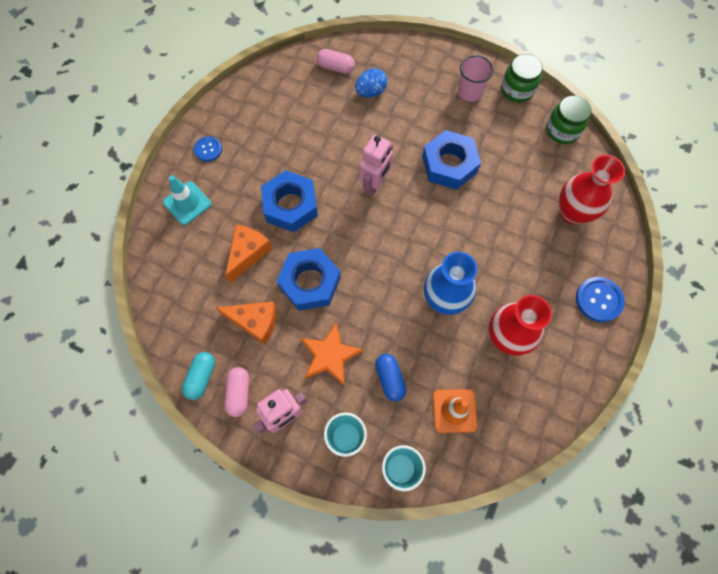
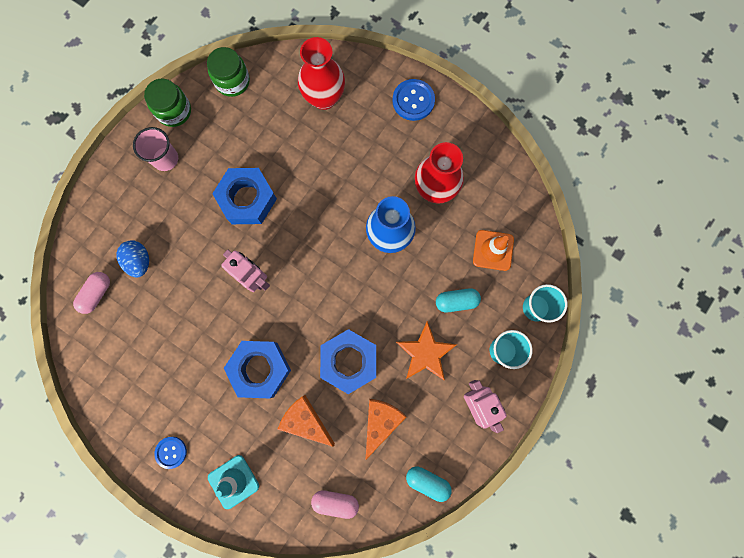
camera: 80 degrees left, 10 degrees up
(239, 393) = (448, 445): pink capsule -> pink capsule (335, 501)
(390, 379) = (456, 301): blue capsule -> turquoise capsule

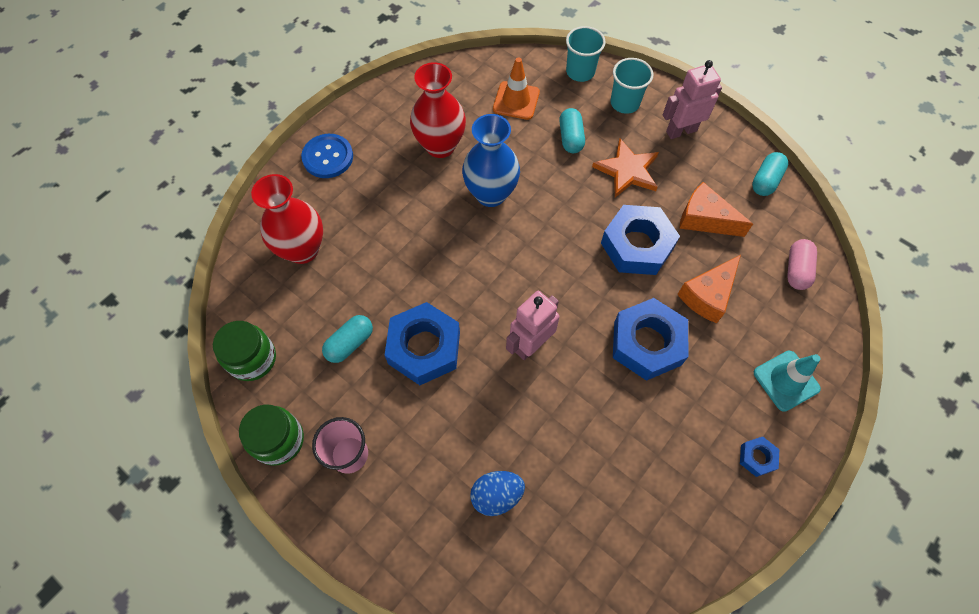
camera: 85 degrees left, 15 degrees down
(97, 294) = (540, 560): pink capsule -> none
(171, 452) = (757, 457): blue button -> blue nut
(248, 146) = (350, 343): none -> turquoise capsule

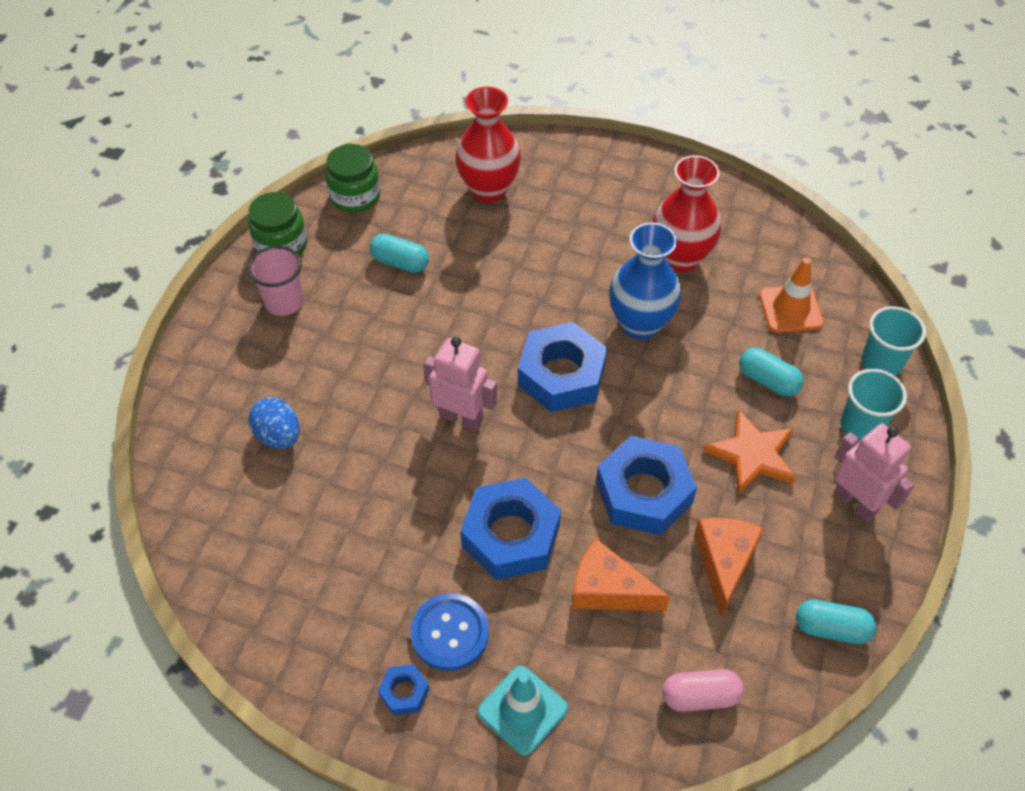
camera: 70 degrees right, 10 degrees down
(328, 157) = (610, 169): blue button -> blue button (450, 633)
(424, 348) = (419, 324): blue nut -> blue nut (561, 375)
(571, 138) = (768, 380): turquoise capsule -> turquoise capsule turned 60 degrees clockwise

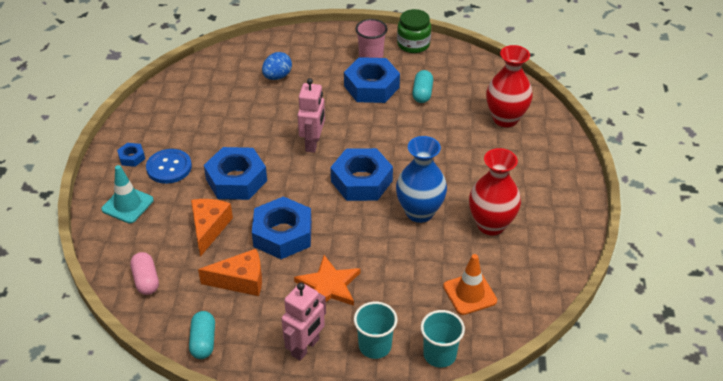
camera: 75 degrees right, 10 degrees down
(355, 196) = (467, 63): green jar -> none
(359, 317) = (371, 87): none -> blue nut
(768, 380) = (396, 287): turquoise capsule -> none

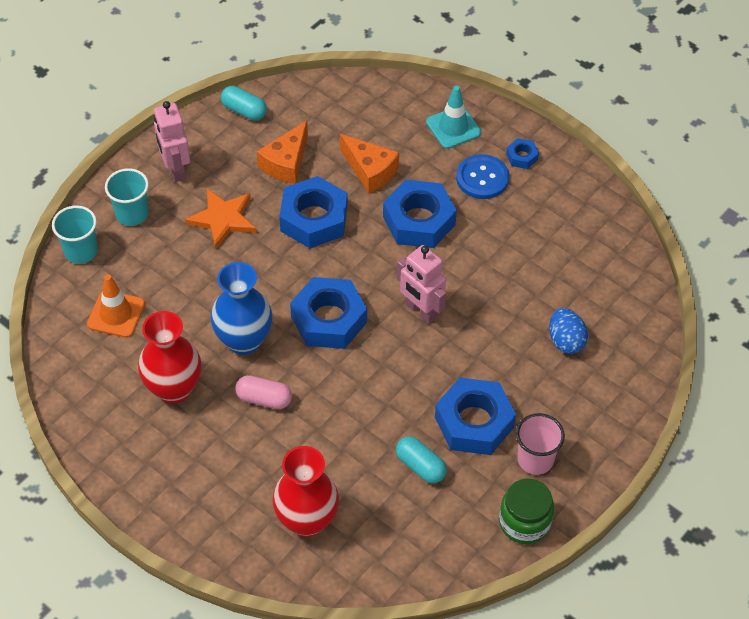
camera: 125 degrees right, 10 degrees up
(146, 280) = (345, 103): pink capsule -> pink capsule (264, 399)

